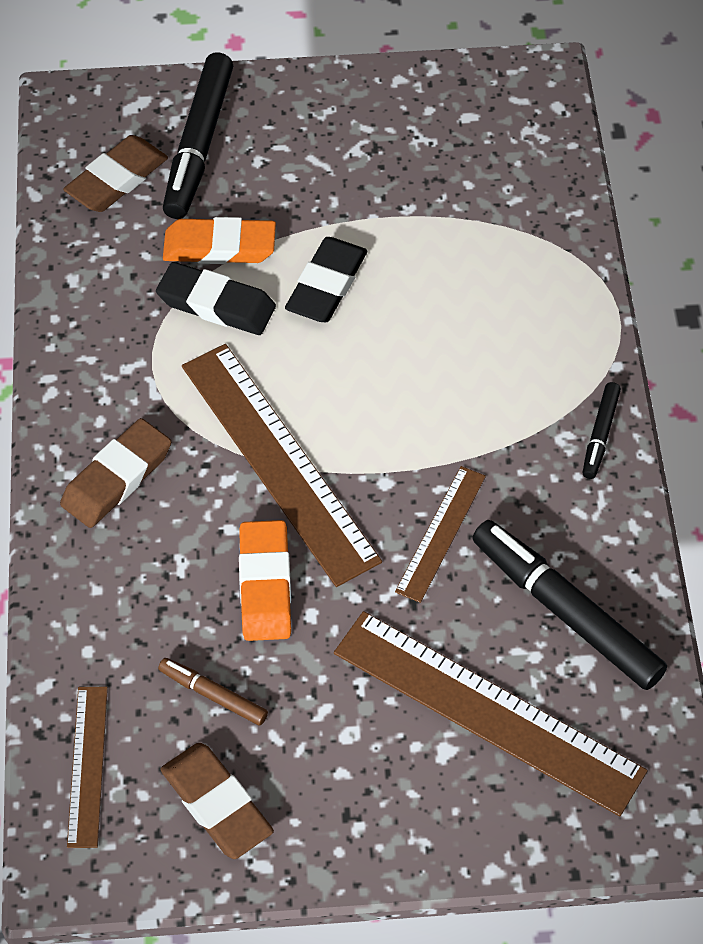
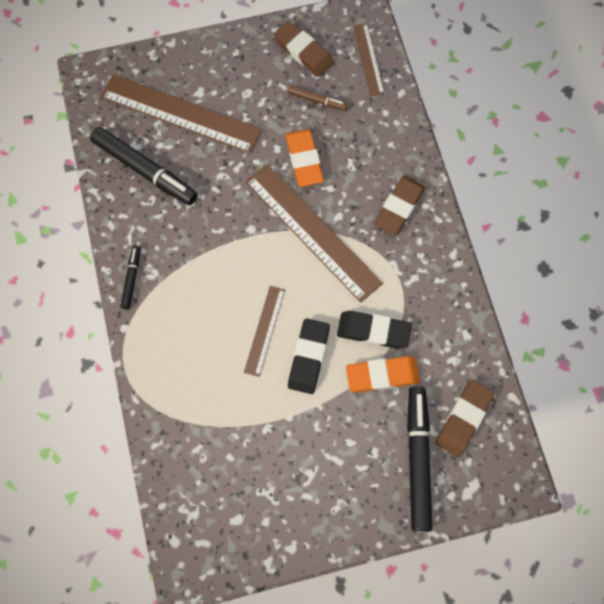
camera: 170 degrees right, 15 degrees up
(441, 533) = (215, 203): brown ruler -> brown ruler (264, 330)

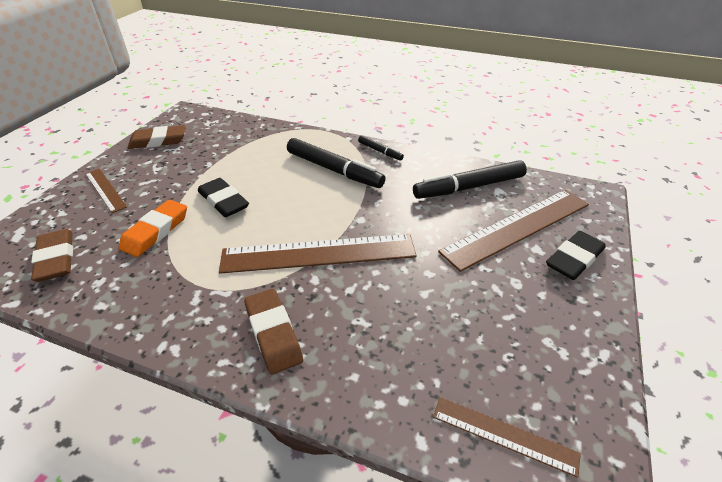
camera: 125 degrees right, 30 degrees down
(264, 330) = (271, 190): brown ruler -> brown ruler (105, 189)
(303, 52) = (553, 363): brown eraser -> brown eraser (158, 141)
(304, 160) = (399, 286): orange eraser -> none
(317, 100) = (468, 337): brown marker -> none
(373, 331) = (191, 245): black eraser -> black eraser (574, 259)
(417, 459) = (80, 217): black marker -> black marker (334, 170)

